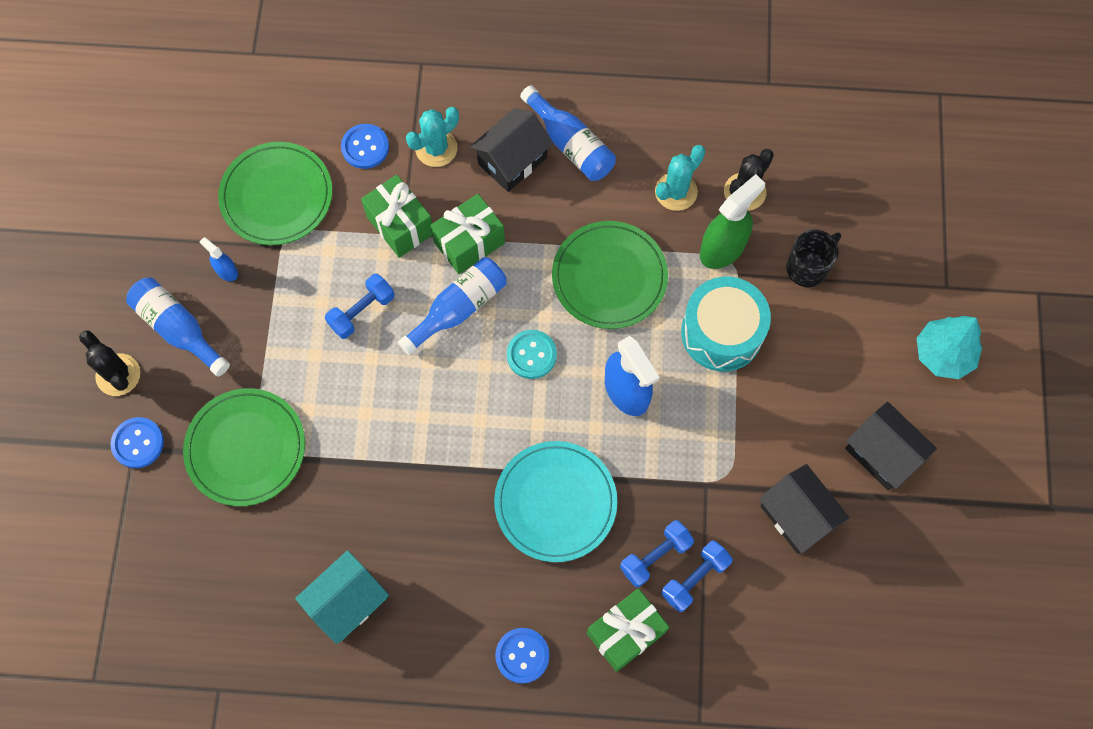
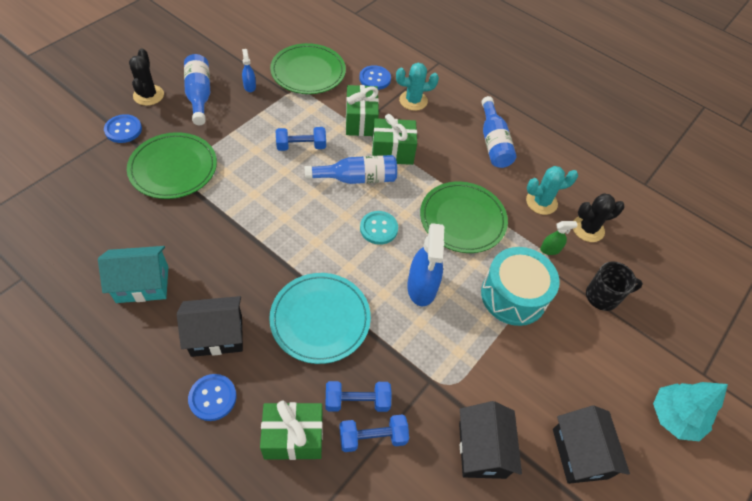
camera: 30 degrees right, 15 degrees down
(512, 161) = (452, 130): black house -> black house (216, 335)
(723, 248) = (550, 249): green spray bottle -> green spray bottle, size x0.50

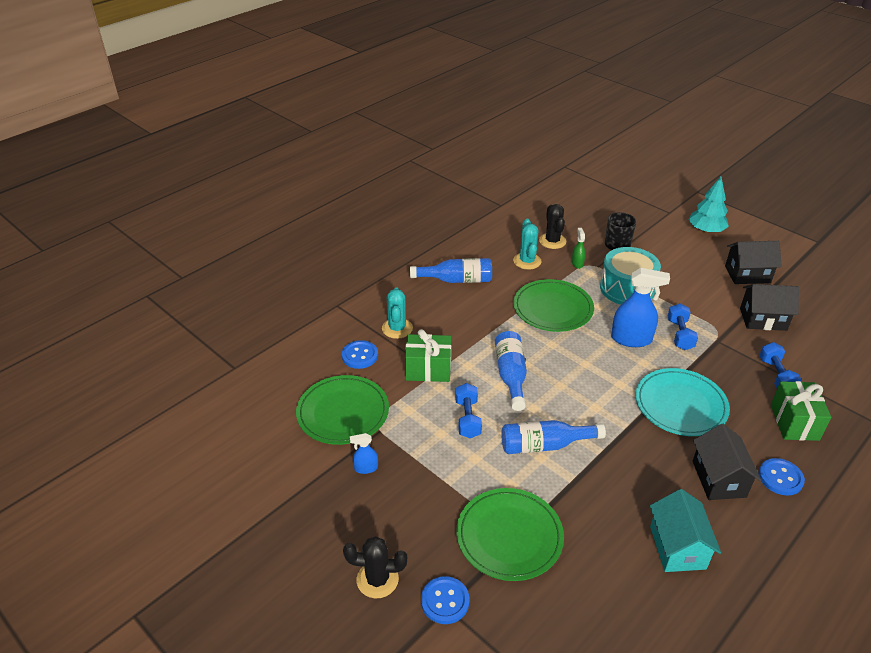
camera: 80 degrees left, 15 degrees down
(199, 95) = (380, 520): blue bottle -> blue bottle (545, 445)
(357, 401) = (749, 383): blue dumbbell -> blue dumbbell (680, 334)
(378, 228) = (572, 362): turquoise button -> none
(392, 152) = (472, 348): green gift -> none

